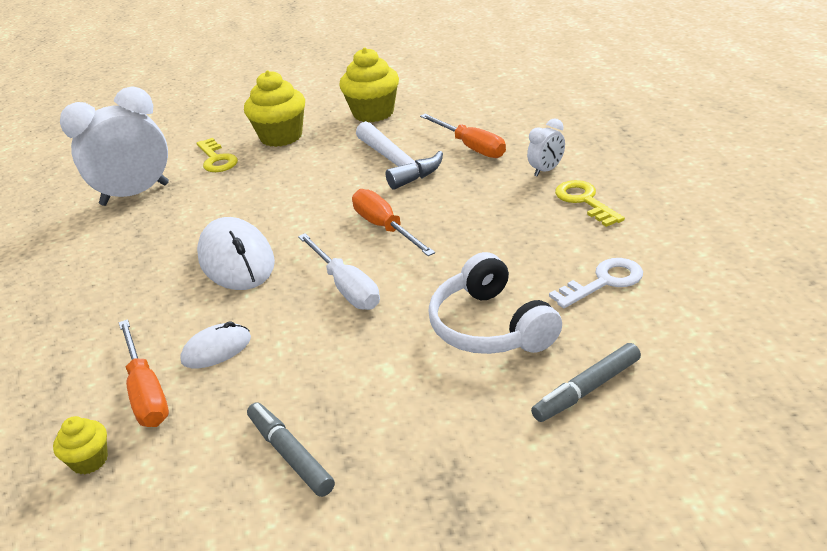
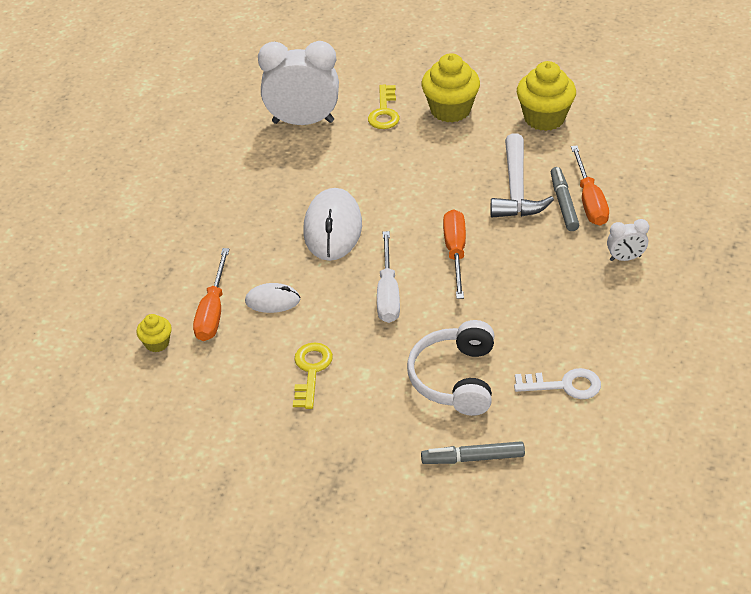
camera: 30 degrees right, 10 degrees up
(290, 454) = (266, 402): grey marker -> grey marker (563, 203)
(585, 201) = (624, 305): yellow key -> yellow key (311, 371)

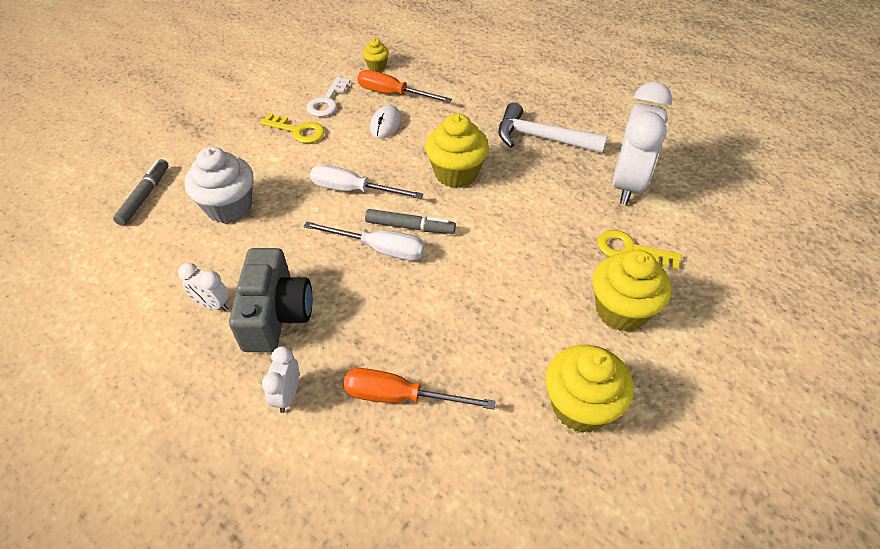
camera: 105 degrees right, 5 degrees up
(332, 228) = (456, 173): white mouse -> yellow cupcake
(455, 252) = (379, 249): orange screwdriver -> white screwdriver
(455, 378) = (229, 207): white headphones -> white cupcake
(516, 189) = (451, 329): white hammer -> white hammer (541, 138)
(560, 292) = (276, 314): none -> grey camera
(563, 203) = (407, 367): grey marker -> grey marker (410, 227)
(564, 385) = (164, 277): white key -> white key (327, 101)
(573, 337) = (212, 305): none -> white clock

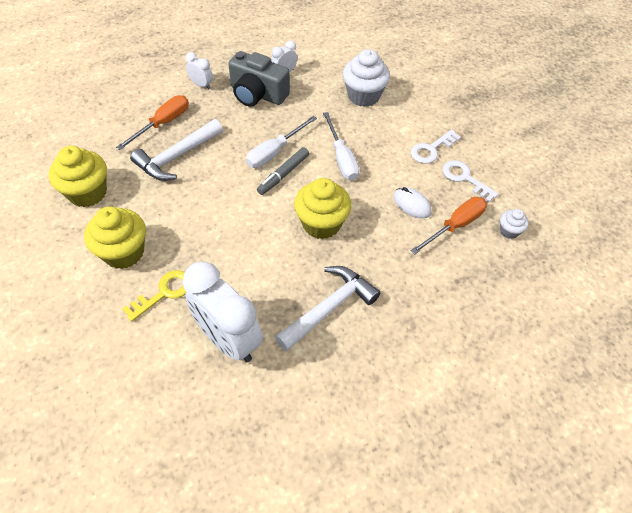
camera: 115 degrees right, 5 degrees up
(145, 196) = (398, 64): grey marker -> none
(297, 131) = (431, 149): yellow key -> white key
(353, 190) = (341, 158): white screwdriver -> white screwdriver turned 120 degrees clockwise
(376, 66) = (509, 231): yellow cupcake -> white cupcake
(452, 342) = (176, 157): none -> white hammer

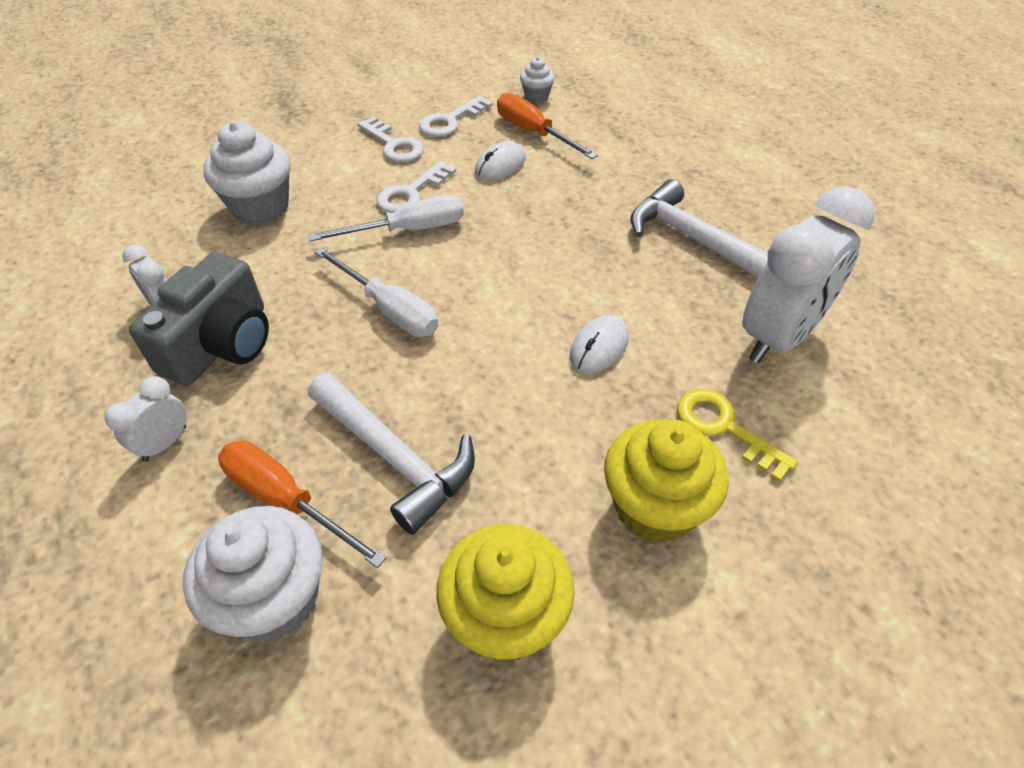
camera: 90 degrees left, 5 degrees down
(119, 124) = (274, 598): none -> white cupcake
(233, 241) = (599, 347): none -> white mouse
(283, 174) = (444, 295): grey marker -> none
(321, 224) = (547, 249): yellow cupcake -> none
(378, 159) = (411, 193): none -> white key

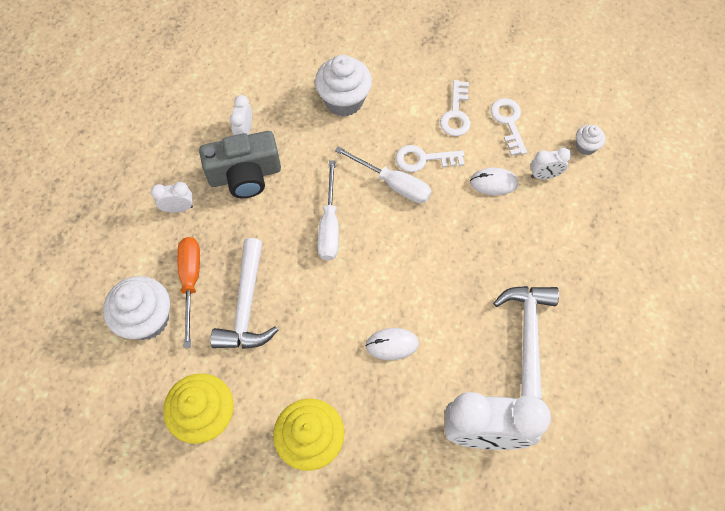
camera: 50 degrees right, 15 degrees up
(450, 121) = (508, 122): white key -> white key turned 75 degrees clockwise
(534, 133) = (544, 175): orange screwdriver -> white clock
(724, 428) = (389, 443): yellow key -> none

